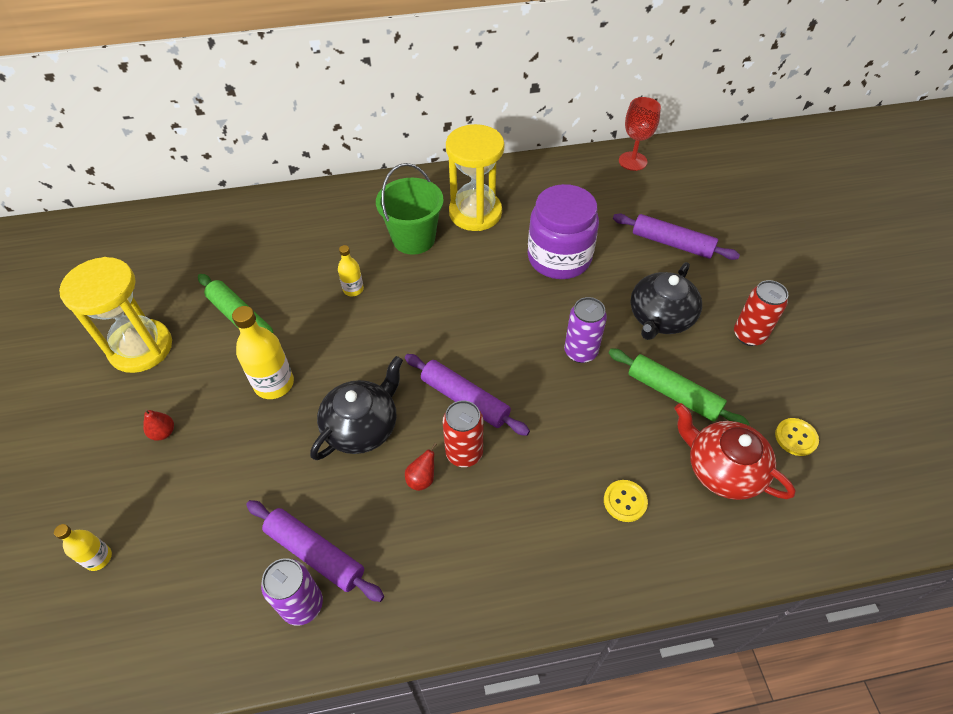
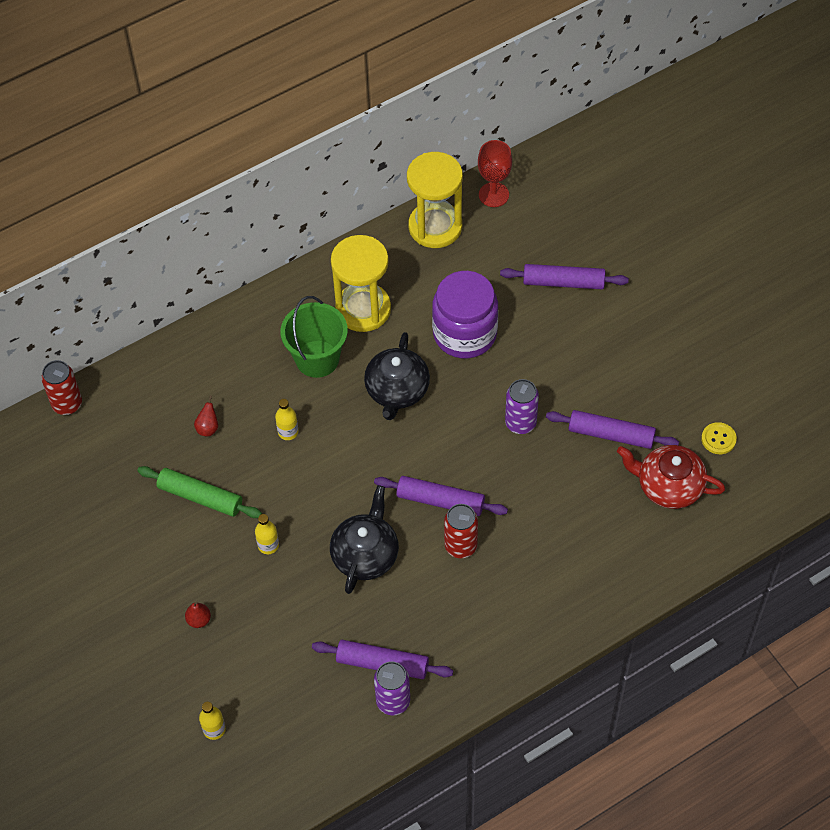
camera: 20 degrees left, 5 degrees up
(141, 348) = (125, 556): yellow hourglass -> yellow hourglass (435, 227)
(274, 384) = (268, 545): yellow bottle -> yellow bottle, size x0.57
(422, 479) = (436, 578): red pear -> red pear (208, 428)
(625, 501) = (602, 538): yellow button -> none
(660, 318) = (577, 366): black teapot -> black teapot (397, 390)
(673, 394) = (611, 435): green rolling pin -> purple rolling pin
(749, 335) = (658, 357): red can -> red can (67, 404)

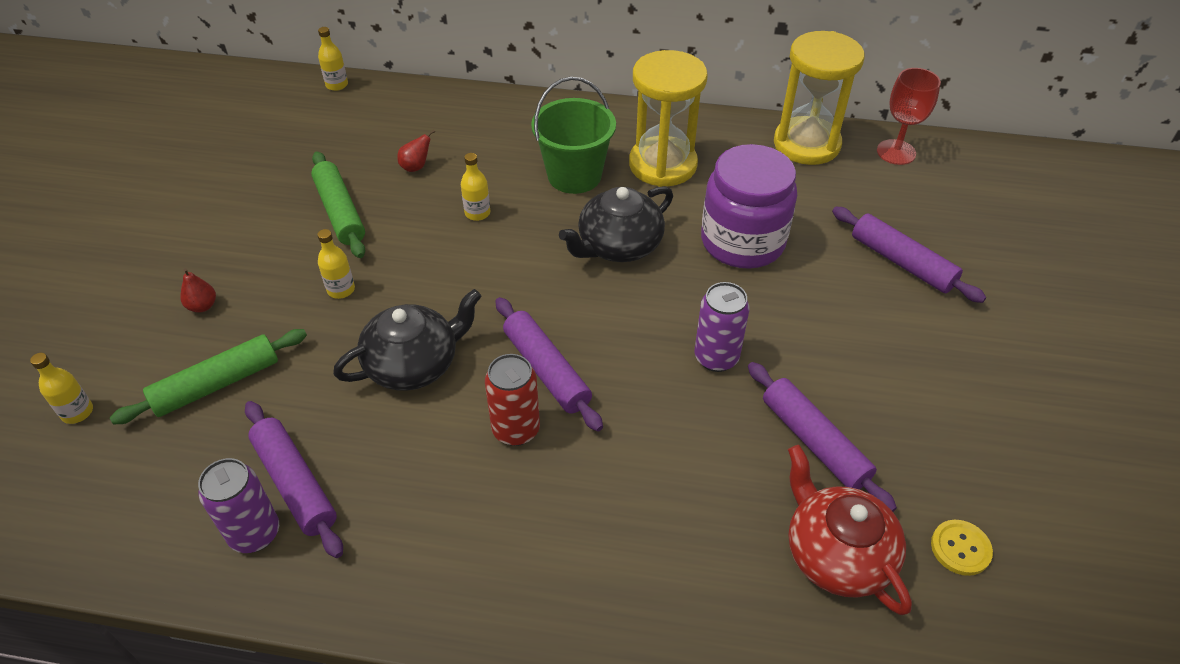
camera: 40 degrees right, 10 degrees down
(67, 404) = (337, 85): red can -> yellow bottle
(271, 653) = (216, 384): none -> green rolling pin

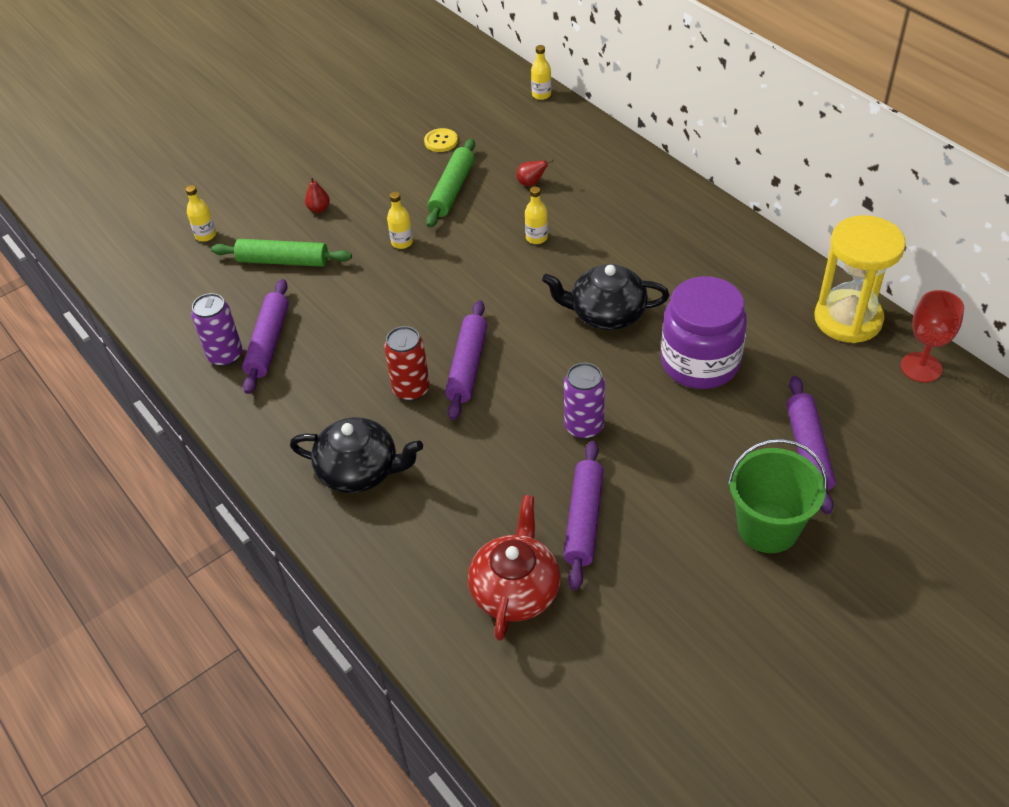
camera: 45 degrees right, 0 degrees up
(414, 364) = (396, 314): black teapot -> black teapot (360, 470)
(574, 176) = (632, 246): green bucket -> green bucket (768, 527)
(662, 165) = (708, 273): yellow hourglass -> none
(960, 548) = (599, 646): yellow button -> yellow button (441, 141)

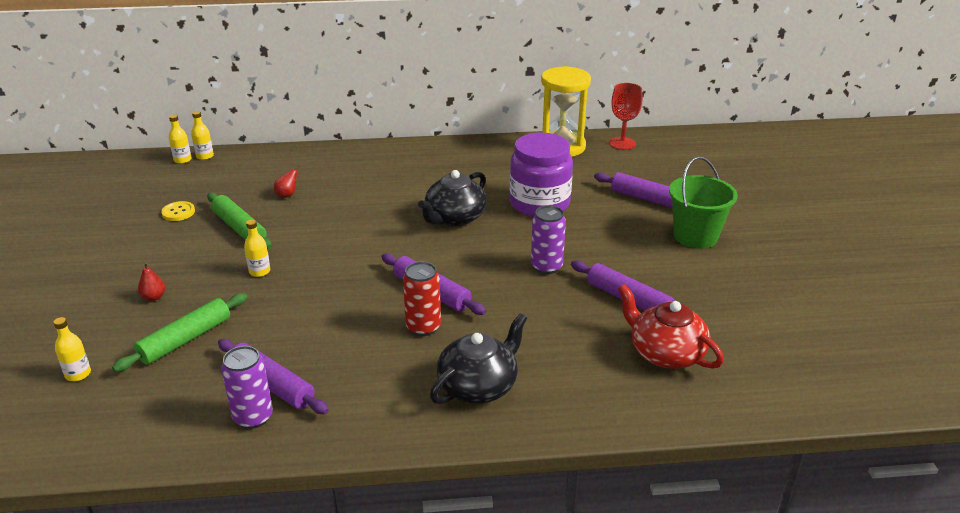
camera: 60 degrees left, 15 degrees down
(536, 238) = (345, 214): yellow bottle -> yellow bottle (182, 160)

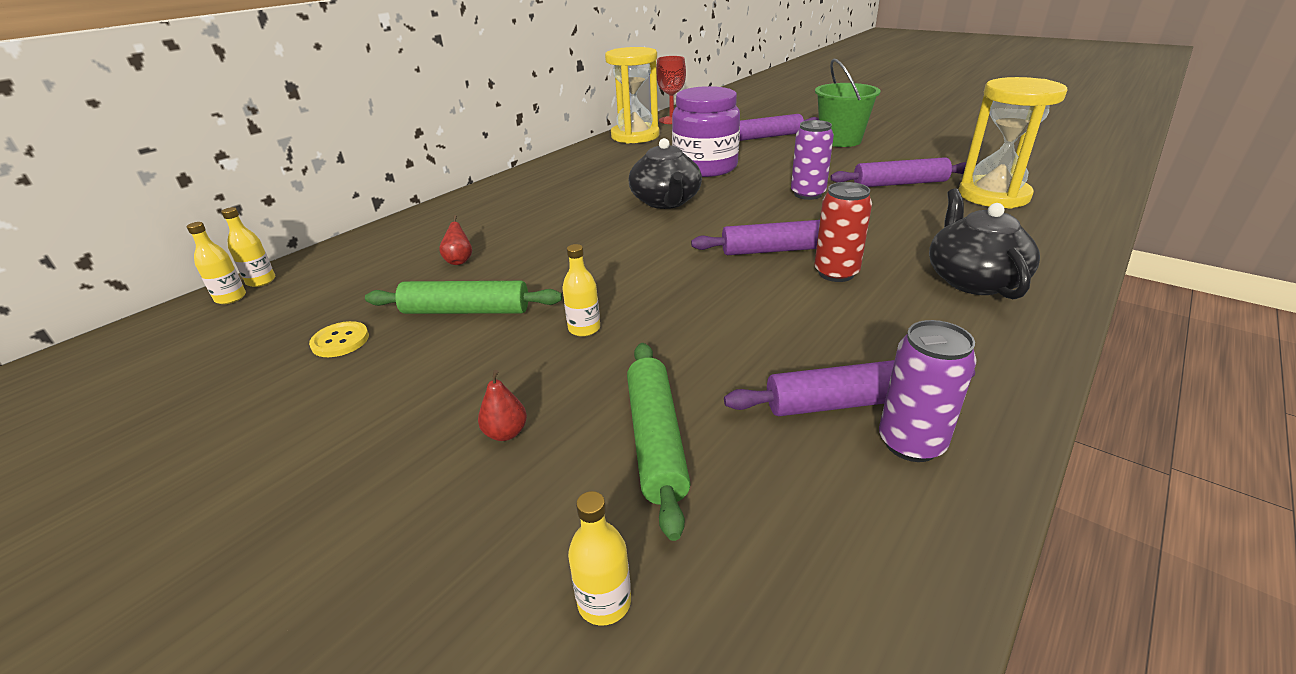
camera: 45 degrees left, 0 degrees up
(665, 353) = (993, 196): red teapot -> yellow hourglass

